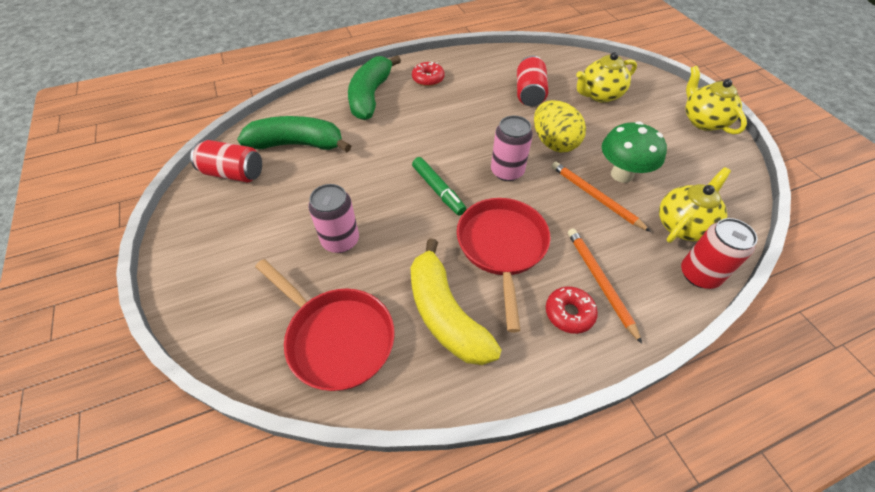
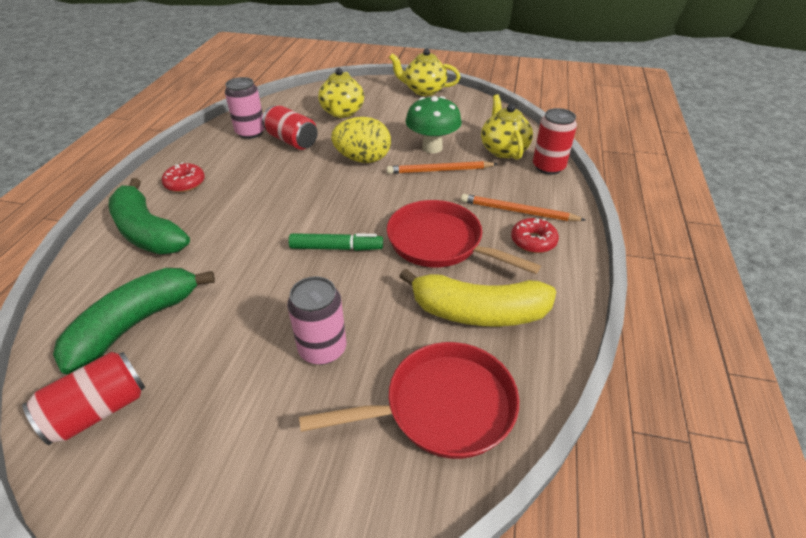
camera: 55 degrees left, 10 degrees down
(507, 171) = (363, 198): pink can -> pink can (250, 132)

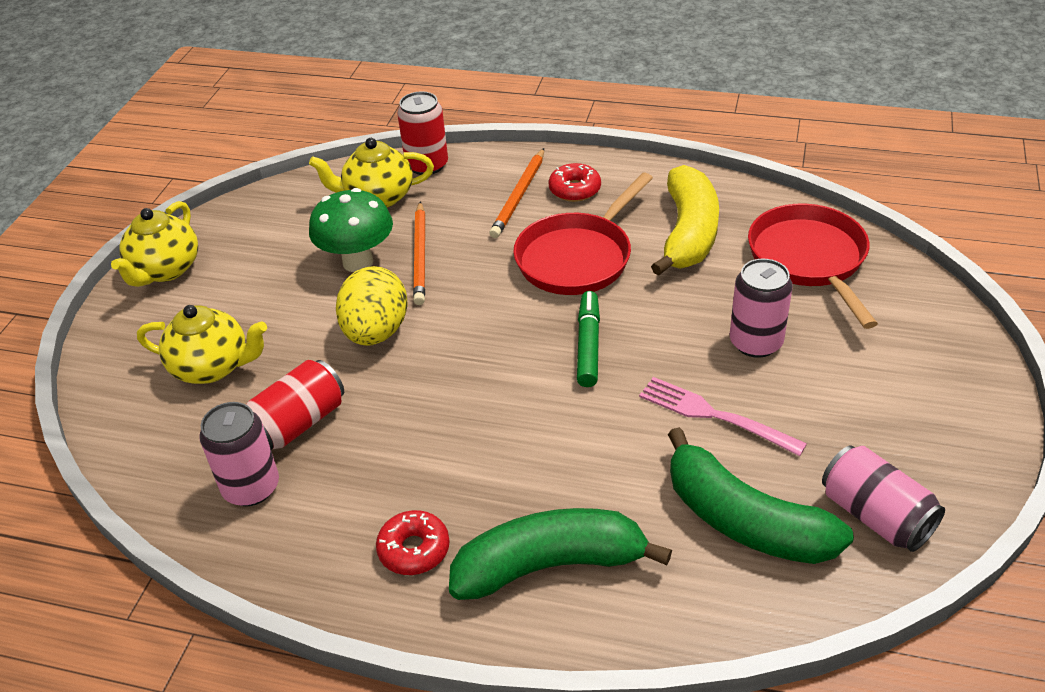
camera: 85 degrees left, 0 degrees up
(98, 410) = (876, 516): red can -> pink can
(148, 232) = (550, 565): green banana -> green banana turned 150 degrees counterclockwise
(244, 314) = (714, 416): none -> pink fork

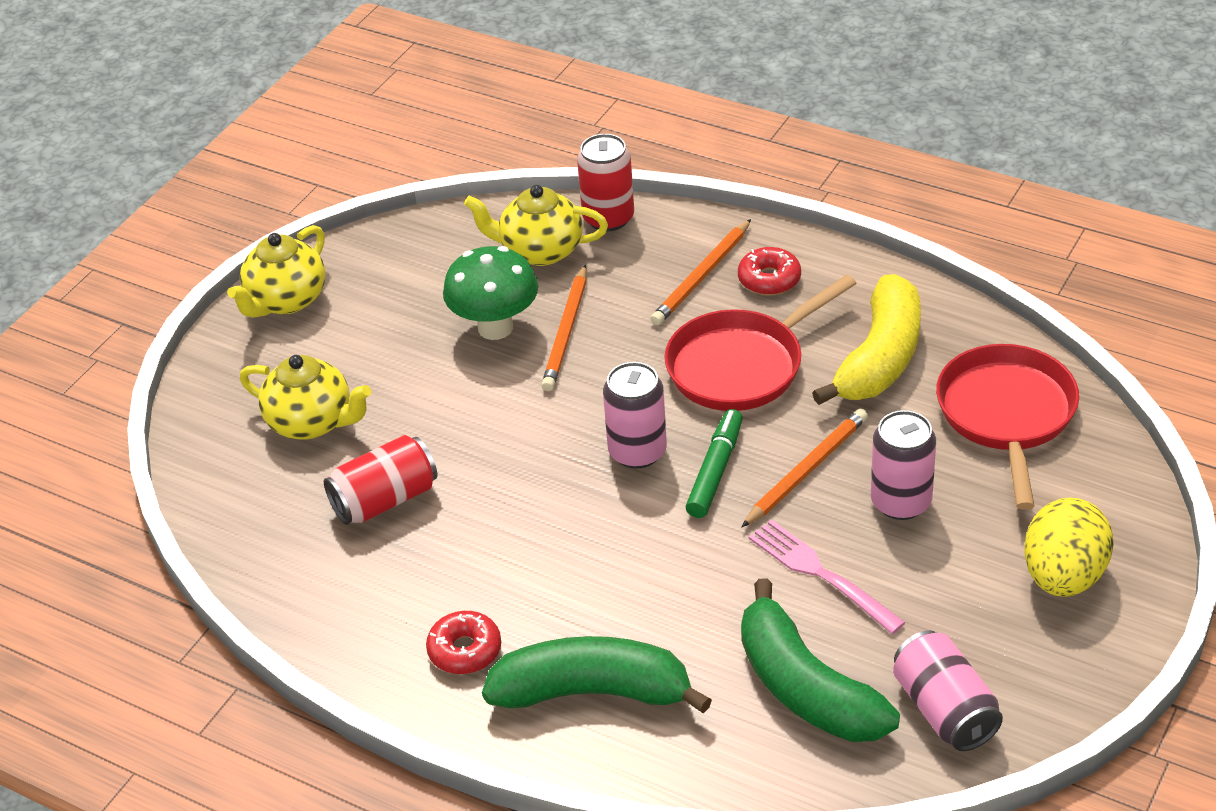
camera: 15 degrees right, 0 degrees up
(251, 487) = (322, 558): pink can -> pink can (637, 451)
(376, 332) = (492, 414): yellow egg -> yellow egg (1063, 576)
(665, 331) = (806, 470): none -> orange pencil

